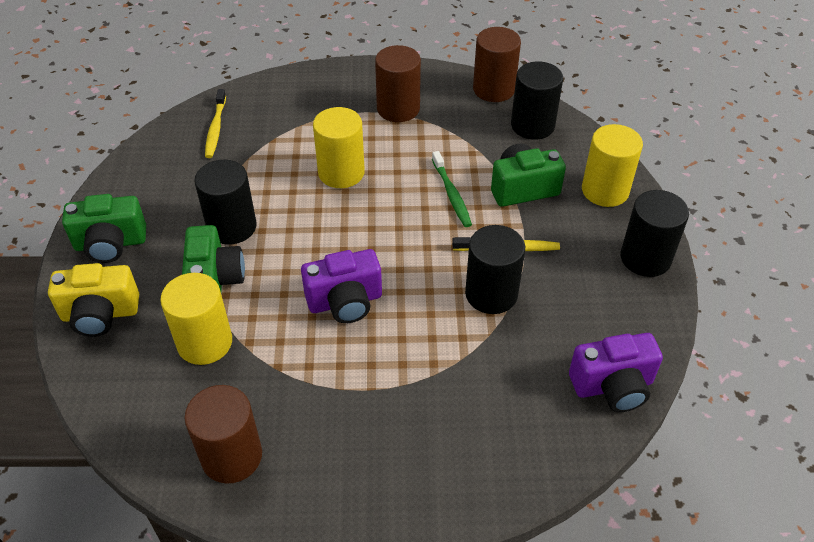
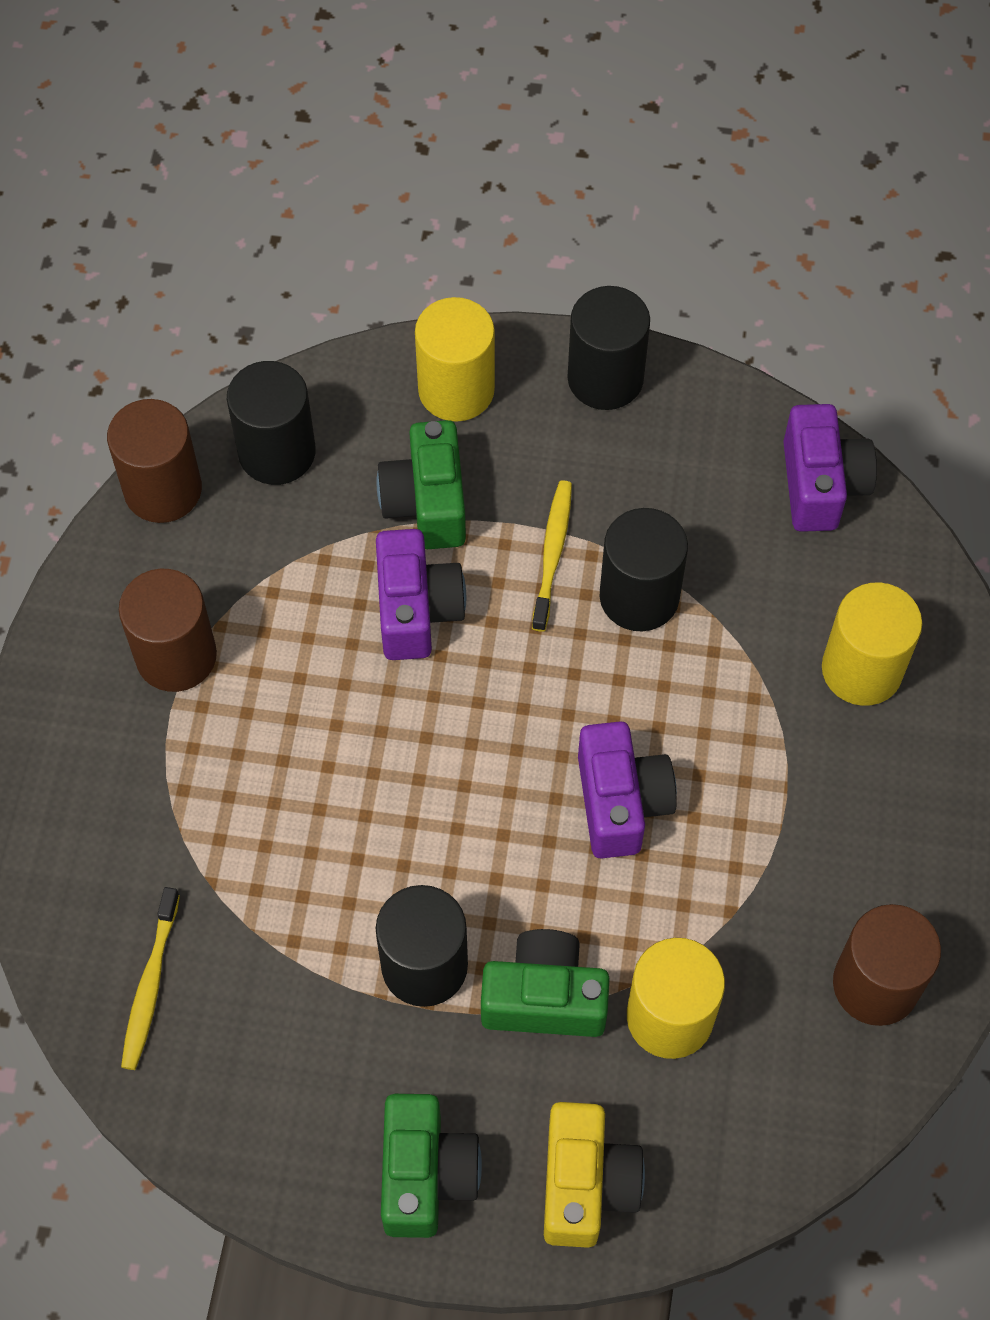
camera: 80 degrees left, 15 degrees up
(216, 128) = (150, 984): yellow toothbrush -> yellow toothbrush turned 90 degrees clockwise
(341, 173) = (327, 774): yellow cylinder -> yellow cylinder (862, 669)
(451, 194) = (417, 610): green toothbrush -> purple camera

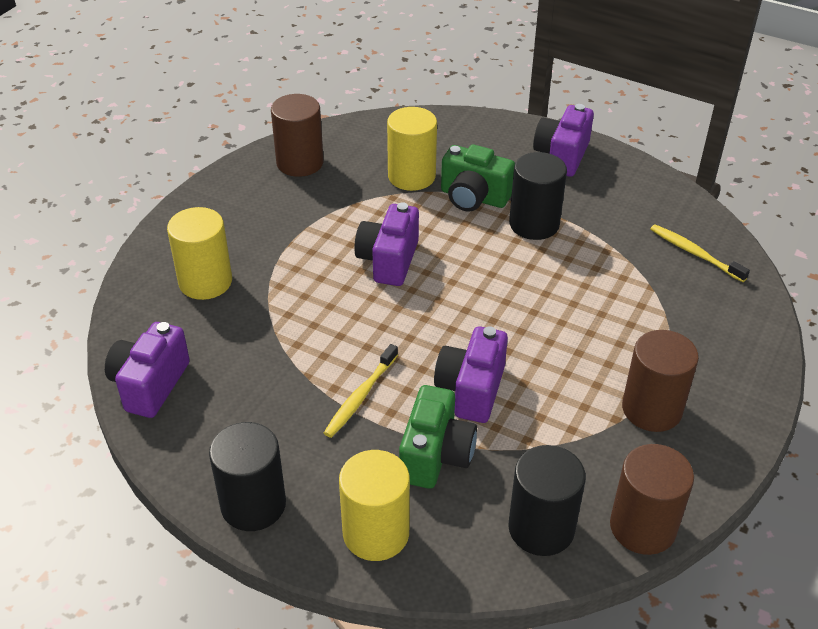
camera: 160 degrees left, 20 degrees down
(150, 984) = (695, 253): yellow toothbrush -> yellow toothbrush turned 75 degrees counterclockwise
(426, 1174) = (561, 156): green camera -> purple camera
(586, 1184) = (484, 136): yellow camera -> none
(639, 596) = (316, 355): black cylinder -> none

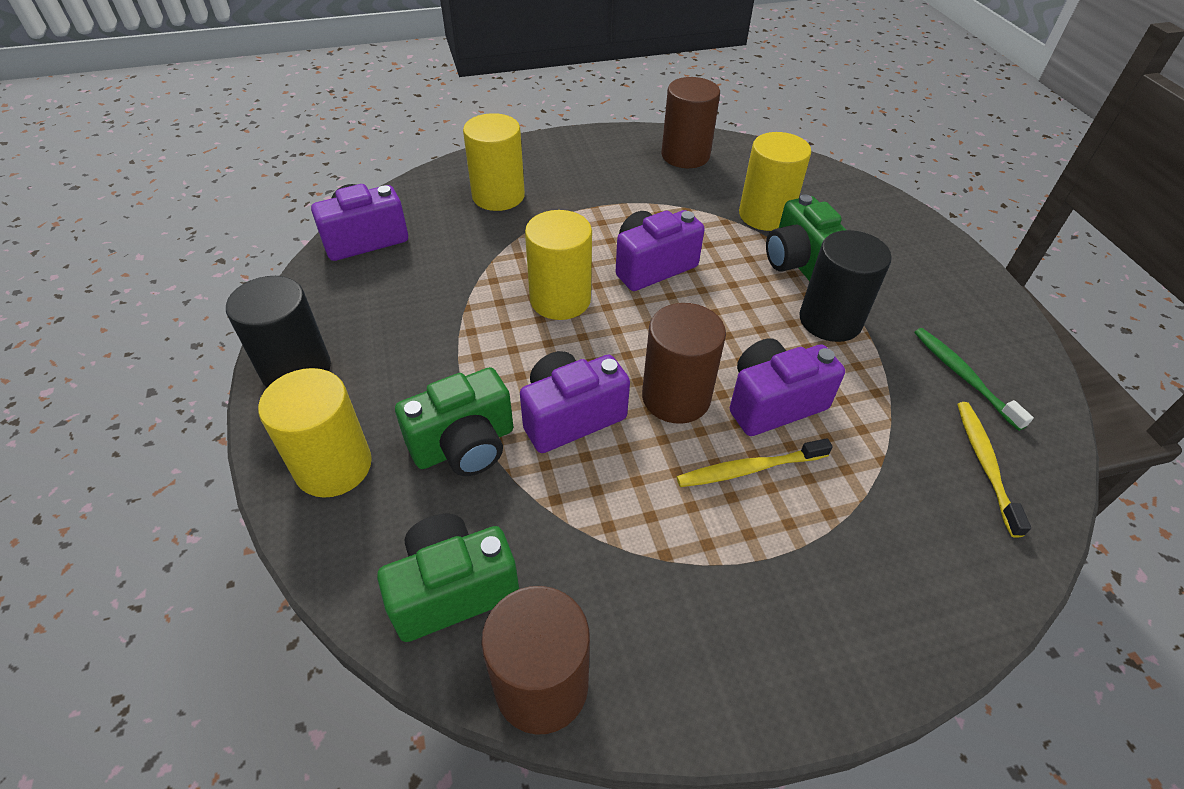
camera: 45 degrees right, 5 degrees up
(360, 396) = (479, 352): yellow toothbrush -> yellow toothbrush (749, 469)
(362, 324) = (560, 299): none -> yellow cylinder
(541, 528) = (453, 589): black cylinder -> green camera
(561, 156) = (944, 280): purple camera -> purple camera (773, 403)
(635, 211) = (963, 377): none -> green toothbrush
(651, 409) = (716, 578): brown cylinder -> brown cylinder (676, 397)

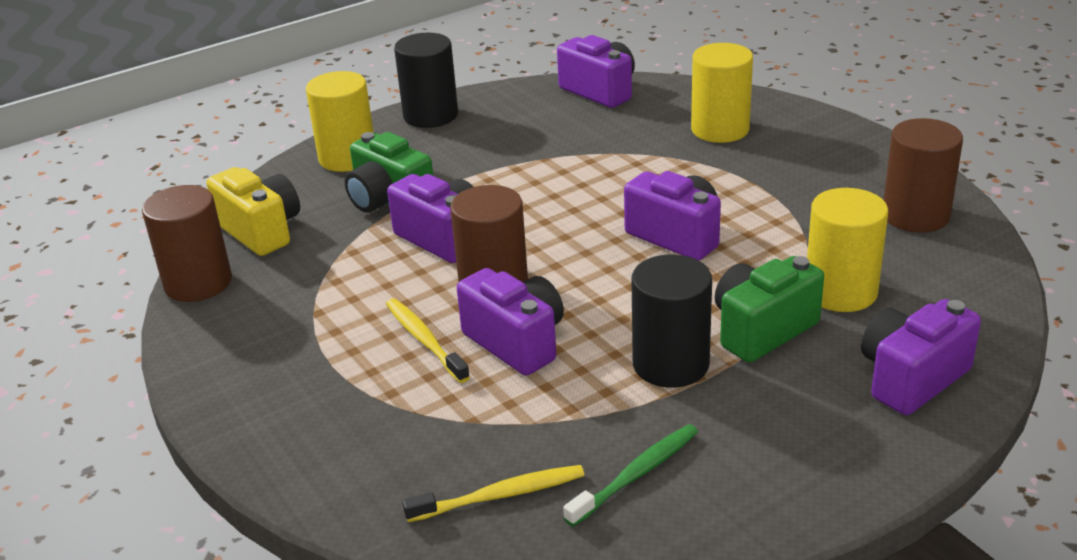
camera: 75 degrees right, 15 degrees down
(453, 589) = (261, 231): green camera -> yellow camera
(560, 299) = (587, 199): yellow cylinder -> none
(873, 220) = (911, 378): none -> purple camera

